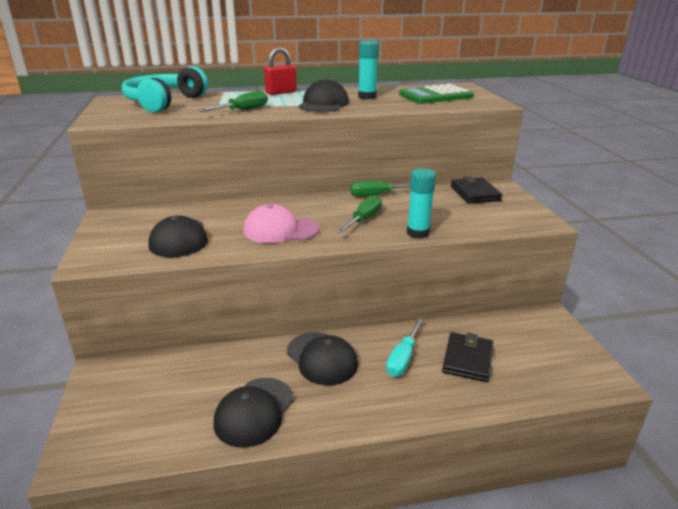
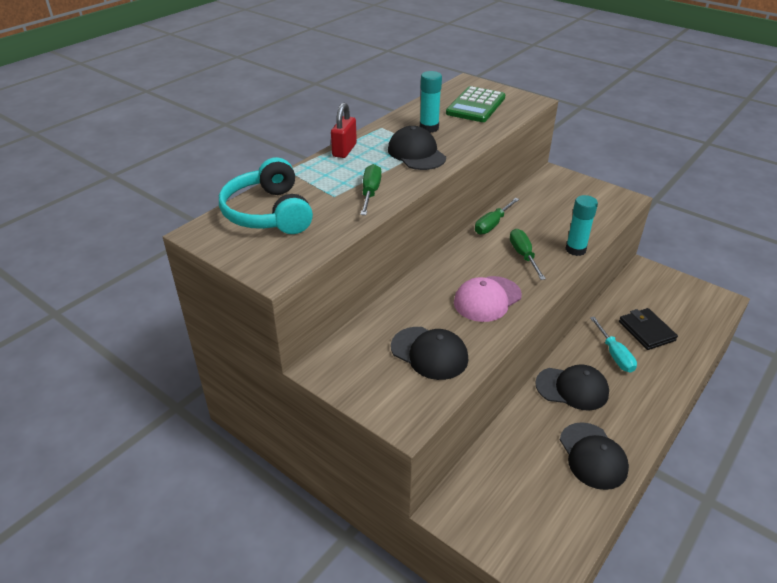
camera: 40 degrees left, 10 degrees up
(475, 193) = (550, 189): black wallet -> none

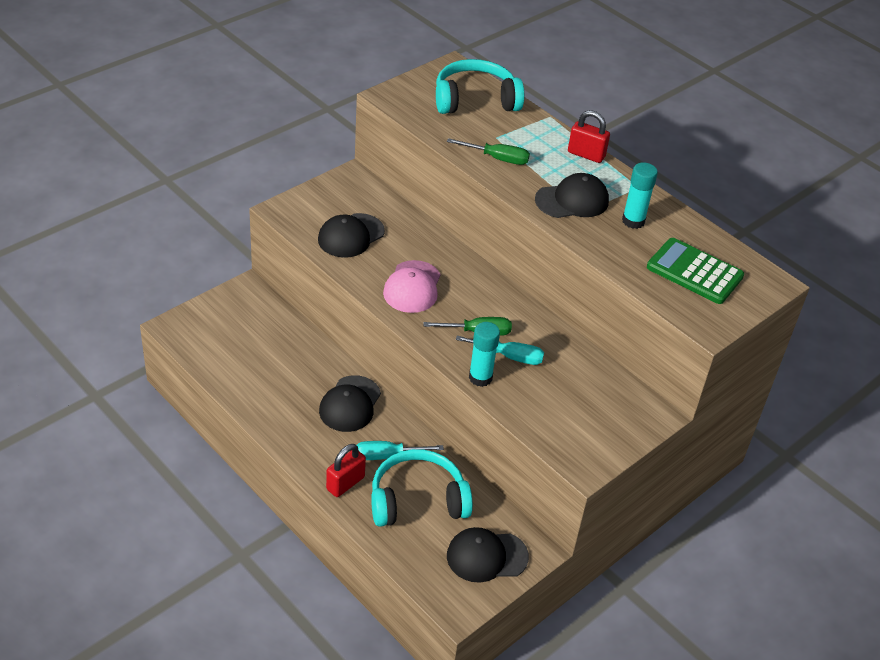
camera: 95 degrees right, 5 degrees up
(487, 299) = (412, 287): pink cap -> pink cap turned 135 degrees counterclockwise
(492, 224) = (542, 324): green screwdriver -> none
(541, 237) = (509, 356): none -> turquoise screwdriver
(593, 456) = (267, 391): black cap -> black cap (486, 556)
(646, 331) = (417, 500): black wallet -> turquoise headphones
(662, 376) = (345, 483): none -> red padlock

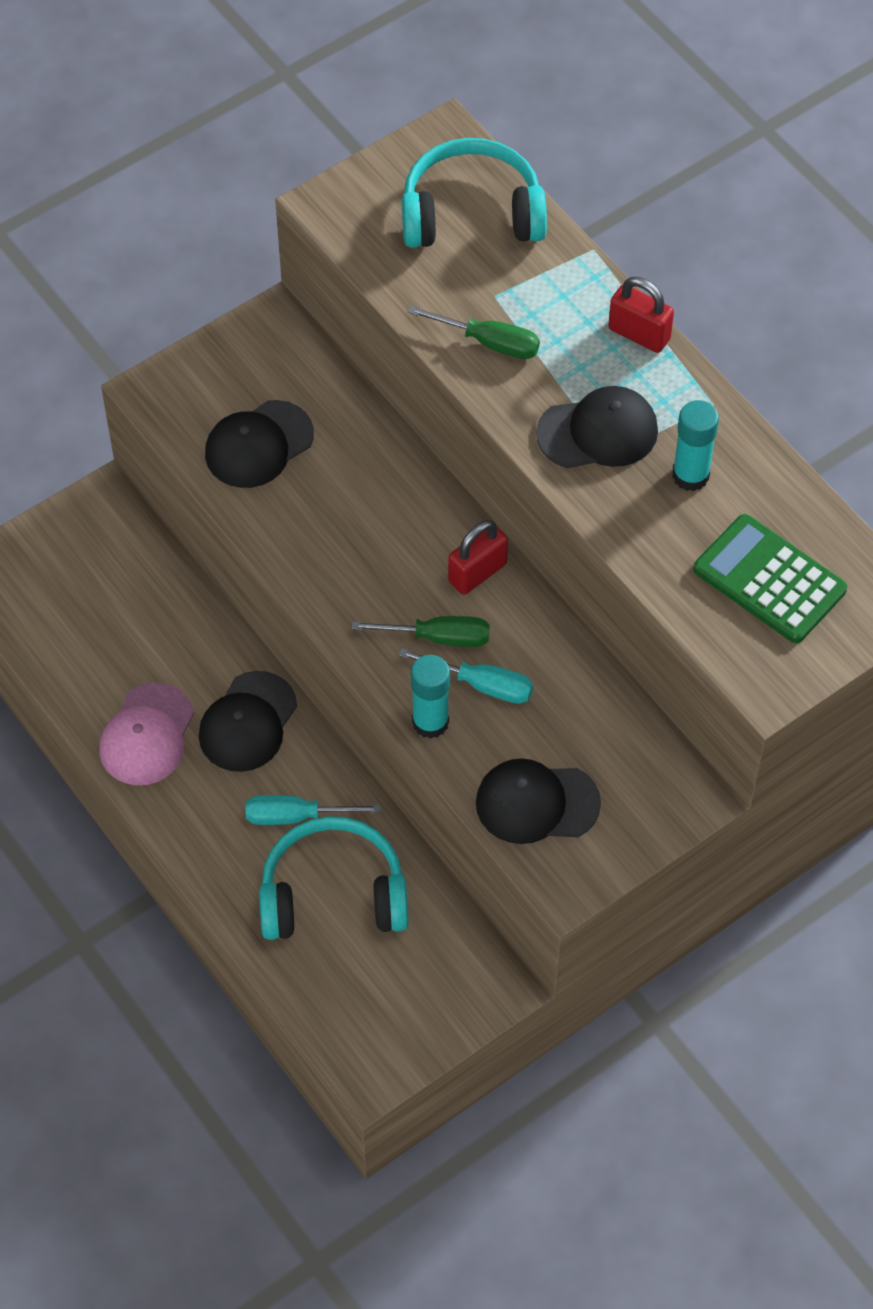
camera: 10 degrees right, 15 degrees up
(345, 483) = (227, 862): red padlock -> red padlock (477, 573)
(412, 287) = (346, 548): pink cap -> pink cap (147, 735)
(486, 556) = (425, 993): black cap -> black cap (536, 803)

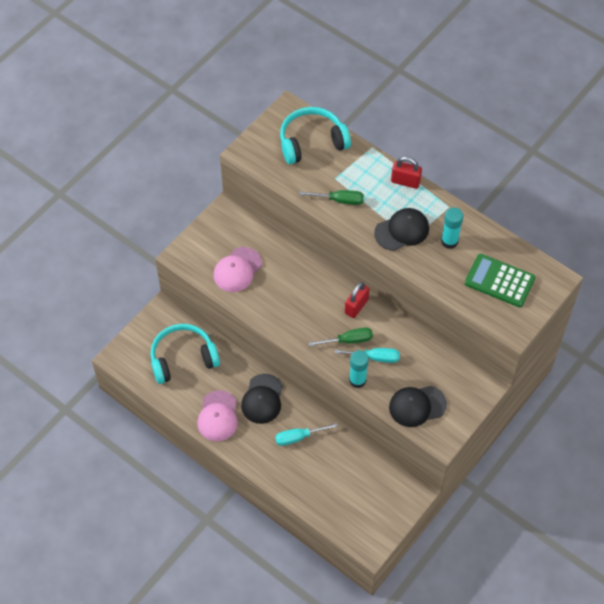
camera: 15 degrees left, 0 degrees up
(258, 445) = (237, 270): black cap -> pink cap
(333, 894) = (327, 469): turquoise headphones -> turquoise headphones (183, 358)

